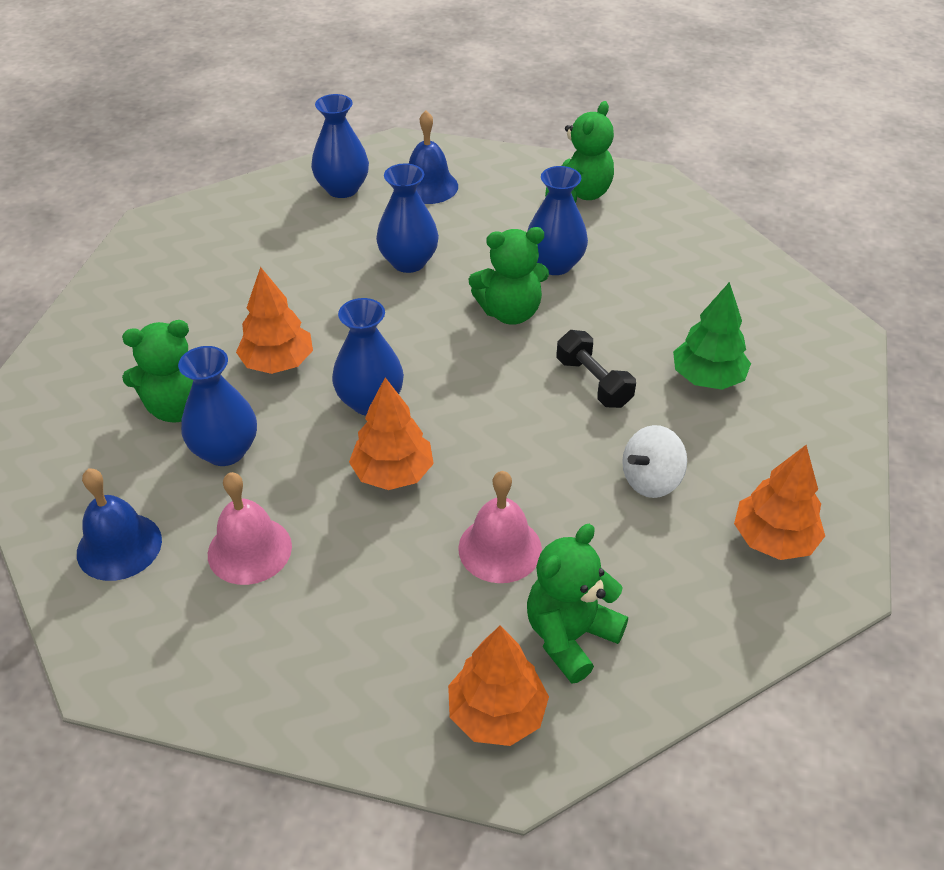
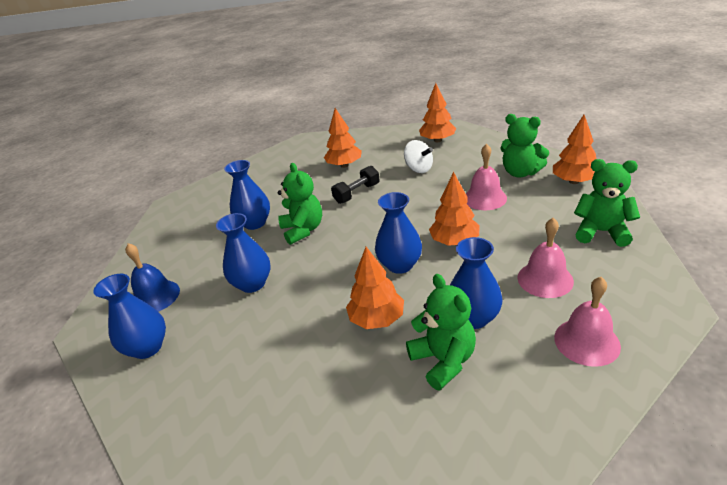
camera: 95 degrees left, 10 degrees down
(119, 546) = (586, 341): blue bell -> pink bell
(580, 194) = (179, 227): green teddy bear -> green teddy bear (601, 232)
(707, 378) = (344, 165): green tree -> orange tree

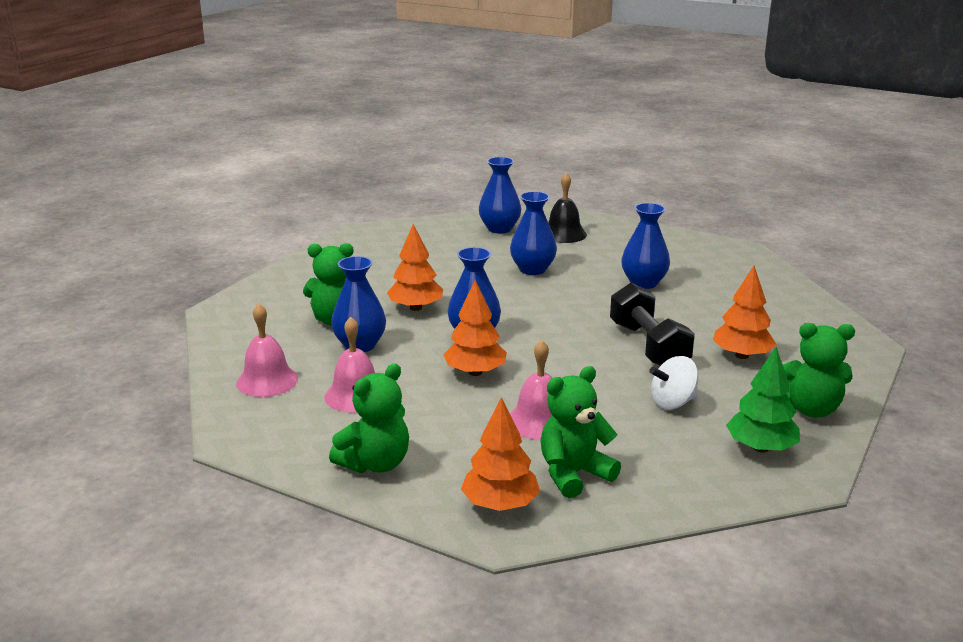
camera: 110 degrees right, 10 degrees down
(155, 297) = (563, 234): blue bell -> black bell
(303, 230) = (598, 303): green teddy bear -> green teddy bear (810, 409)
(357, 193) = (648, 346): black dumbbell -> black dumbbell, size x1.55
(437, 140) = (760, 448): orange tree -> green tree

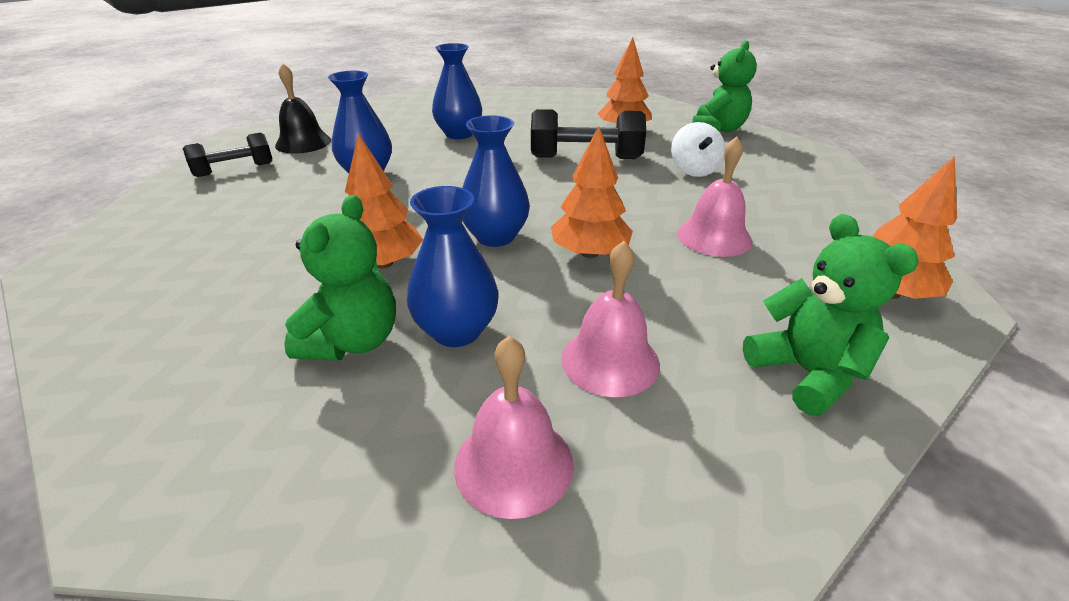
camera: 70 degrees left, 10 degrees up
(499, 229) = (234, 170): blue vase -> black dumbbell
(574, 474) = (821, 239): green teddy bear -> none
(760, 448) = (774, 156): green tree -> none

